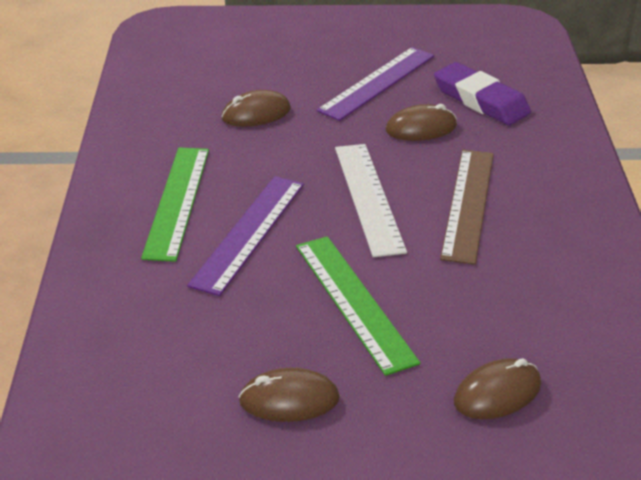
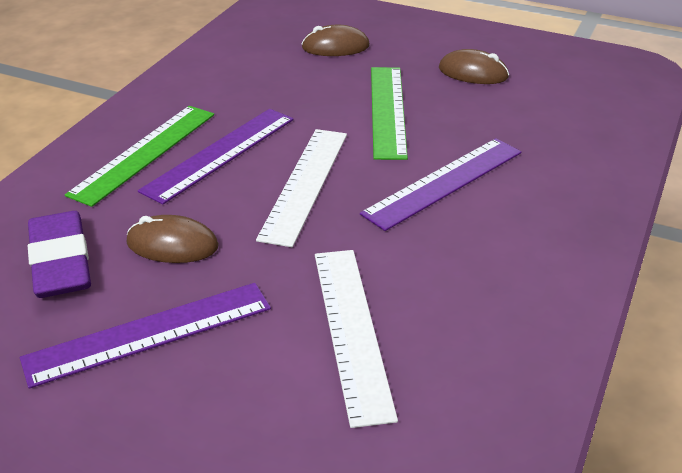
camera: 155 degrees left, 0 degrees up
(177, 201) = (504, 233): green ruler -> green ruler (144, 153)
(256, 114) = (351, 330): brown mouse -> white ruler
(468, 204) = (220, 154): brown ruler -> purple ruler

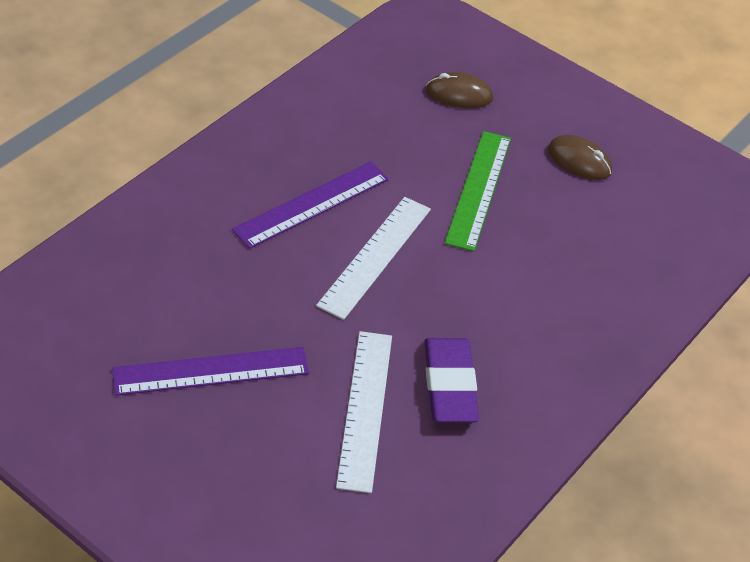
camera: 10 degrees right, 10 degrees up
(61, 261) = (156, 286): purple eraser -> purple eraser (449, 385)
(144, 153) = (246, 187): green ruler -> none
(172, 245) = (247, 292): brown mouse -> none
(444, 182) = (496, 285): purple ruler -> none

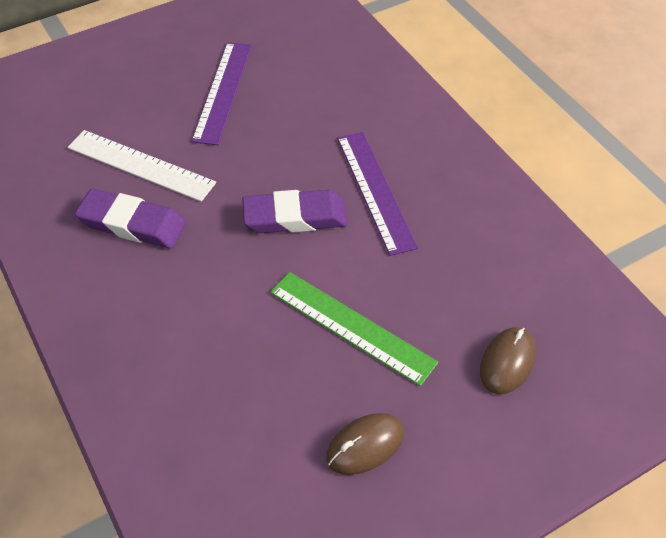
camera: 115 degrees right, 5 degrees up
(375, 256) = (295, 217): white ruler -> purple eraser

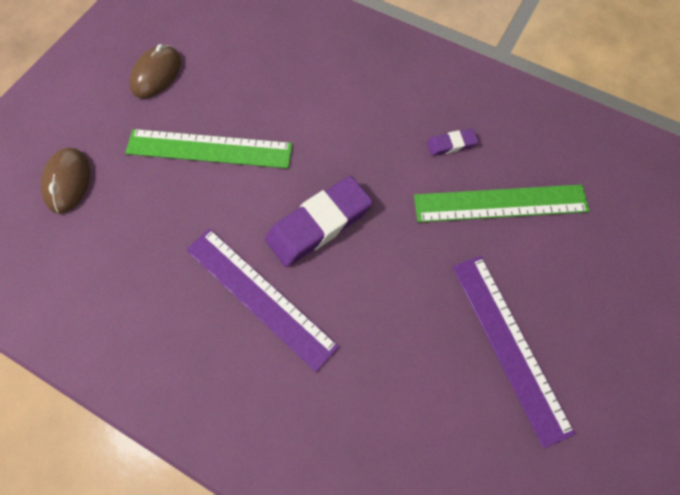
camera: 150 degrees right, 15 degrees up
(132, 224) = (451, 144): purple eraser -> purple eraser, size x0.48
(141, 165) = (500, 203): white ruler -> green ruler

